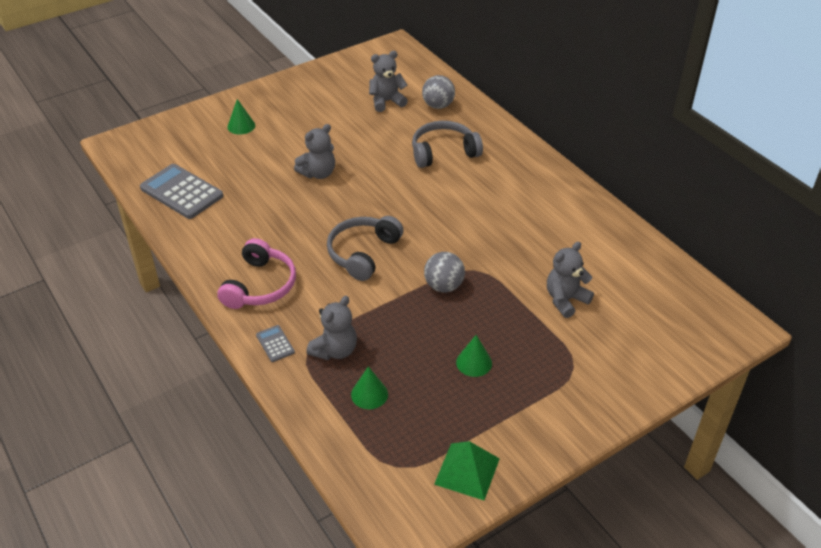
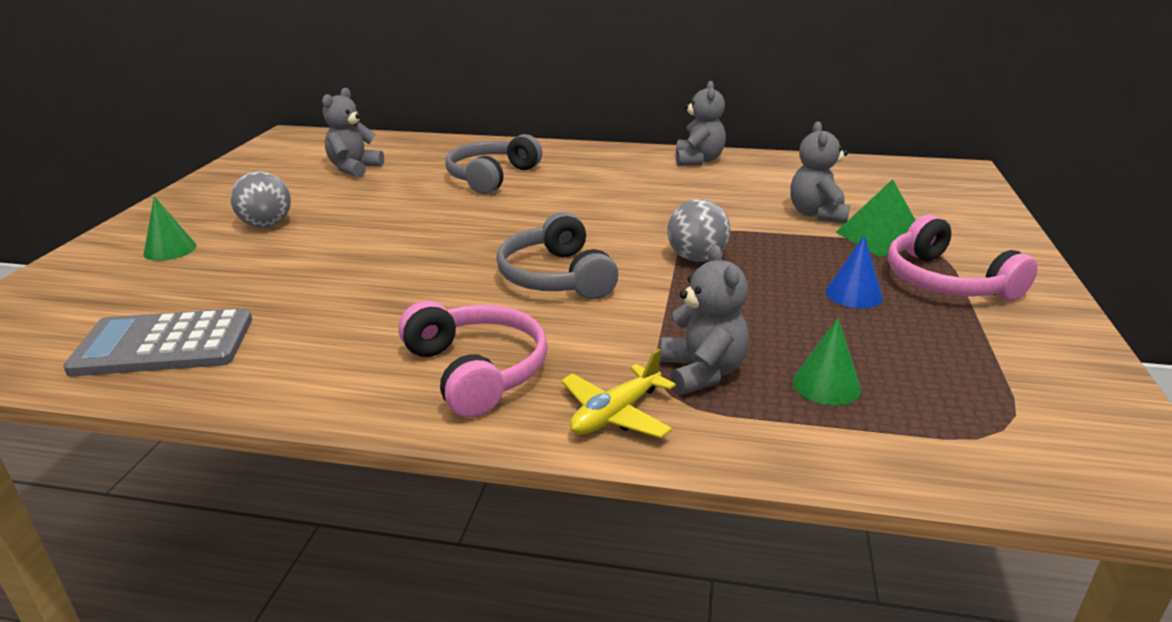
camera: 45 degrees left, 15 degrees down
(275, 344) = (615, 414): grey calculator -> yellow plane
(318, 173) = (367, 244): grey teddy bear -> grey teddy bear (698, 160)
(438, 105) = (421, 153): grey ball -> grey ball (266, 225)
(467, 471) = (1057, 379): green pyramid -> green pyramid (881, 238)
(474, 362) = (853, 294): green cone -> blue cone
(536, 391) = (946, 281): none -> pink headphones

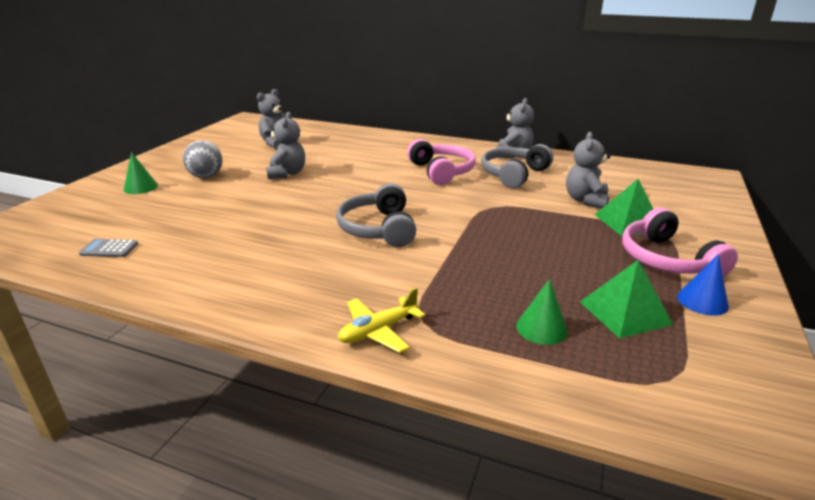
camera: 10 degrees right, 0 degrees up
(164, 344) = (109, 249): grey calculator -> grey calculator, size x0.47
(477, 371) = (297, 289): pink headphones -> pink headphones (442, 171)
(491, 177) = (364, 155): grey headphones -> grey headphones (513, 174)
(696, 258) = (483, 224): grey ball -> none
(702, 372) = (453, 308): grey teddy bear -> grey teddy bear (287, 173)
(853, 294) = (589, 262): blue cone -> blue cone (702, 301)
(920, 353) = (624, 313): none -> green pyramid

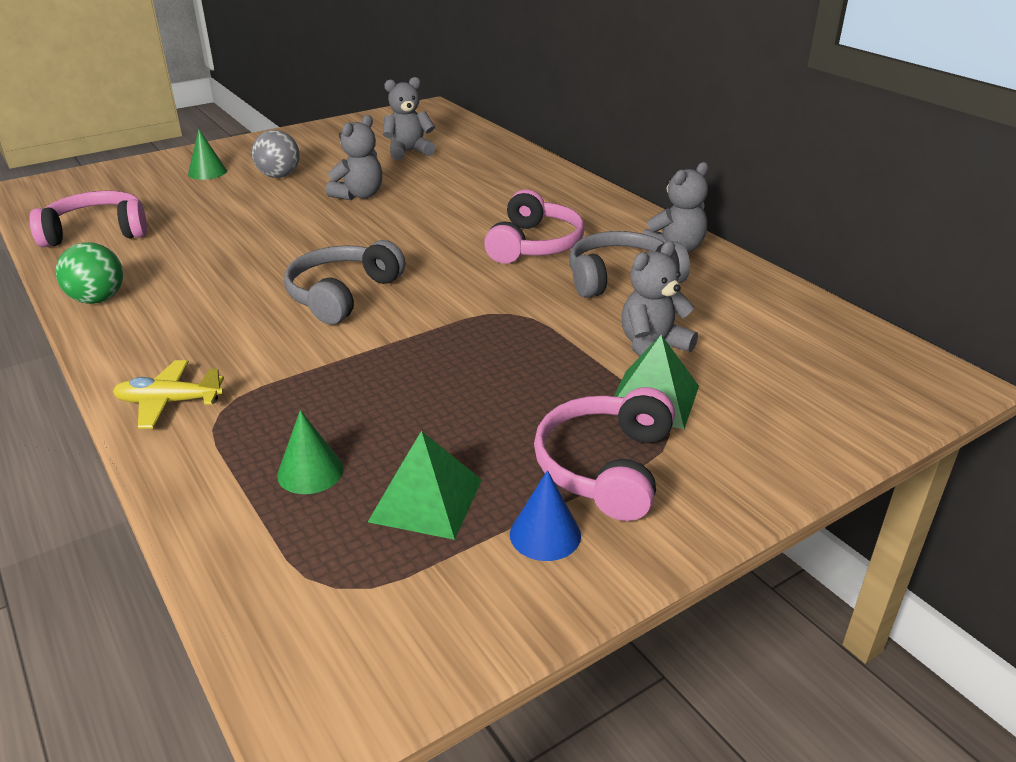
camera: 35 degrees right, 5 degrees up
(109, 249) = (97, 232): grey calculator -> pink headphones
(195, 291) = (98, 299): none -> green ball

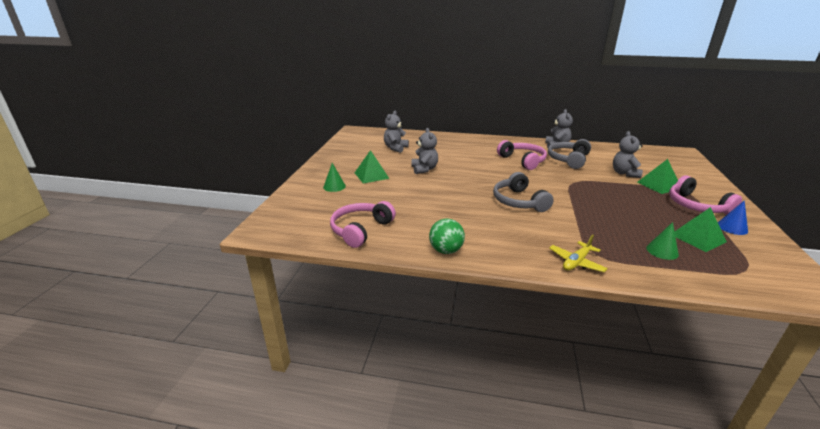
camera: 45 degrees left, 5 degrees down
(279, 176) = (371, 175): grey ball -> green pyramid

